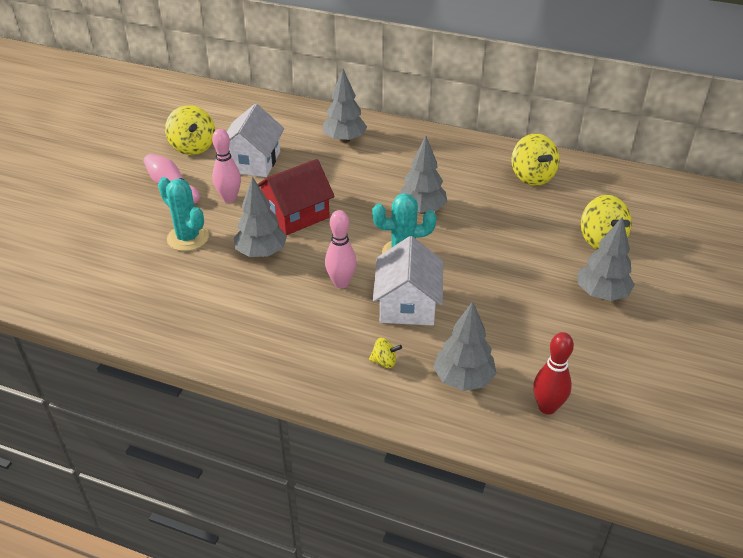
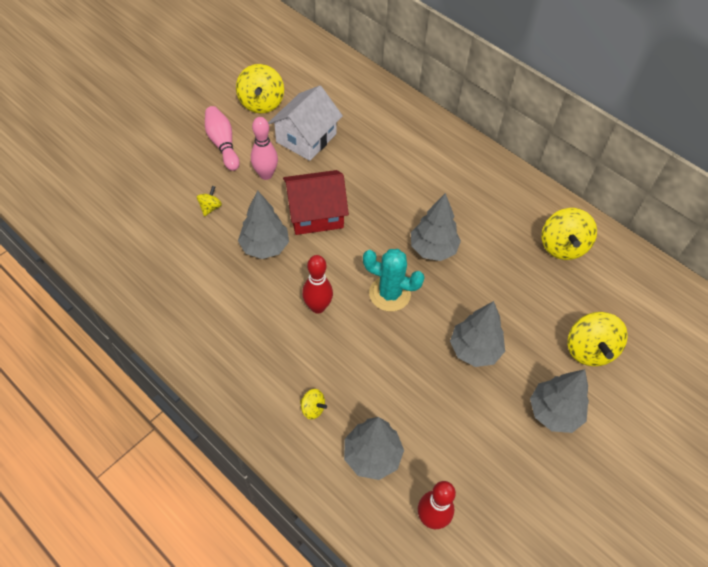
camera: 20 degrees right, 15 degrees up
(188, 238) = (210, 207): turquoise cactus -> yellow spinning top
(341, 283) = (317, 307): pink bowling pin -> red bowling pin
(344, 139) = (402, 139): grey tree -> grey tree (474, 350)
(407, 304) = (364, 353): white house -> none

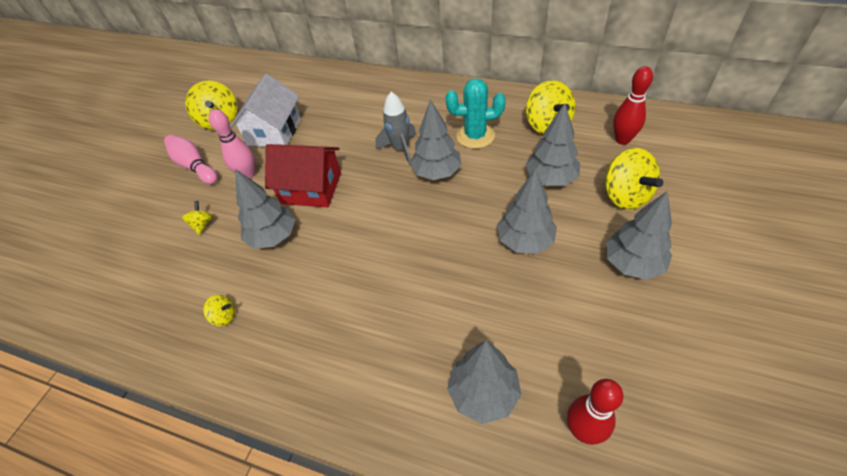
camera: 15 degrees left, 5 degrees down
(313, 408) = (395, 373): yellow spinning top -> yellow spinning top (224, 316)
(315, 213) = (311, 188): red house -> red house turned 45 degrees clockwise
(317, 307) = (352, 269): red bowling pin -> red bowling pin (622, 140)
(389, 294) = (417, 227): turquoise cactus -> turquoise cactus (475, 136)
(412, 209) = (400, 149): none -> grey rocket
(532, 302) = (551, 179): none -> grey tree

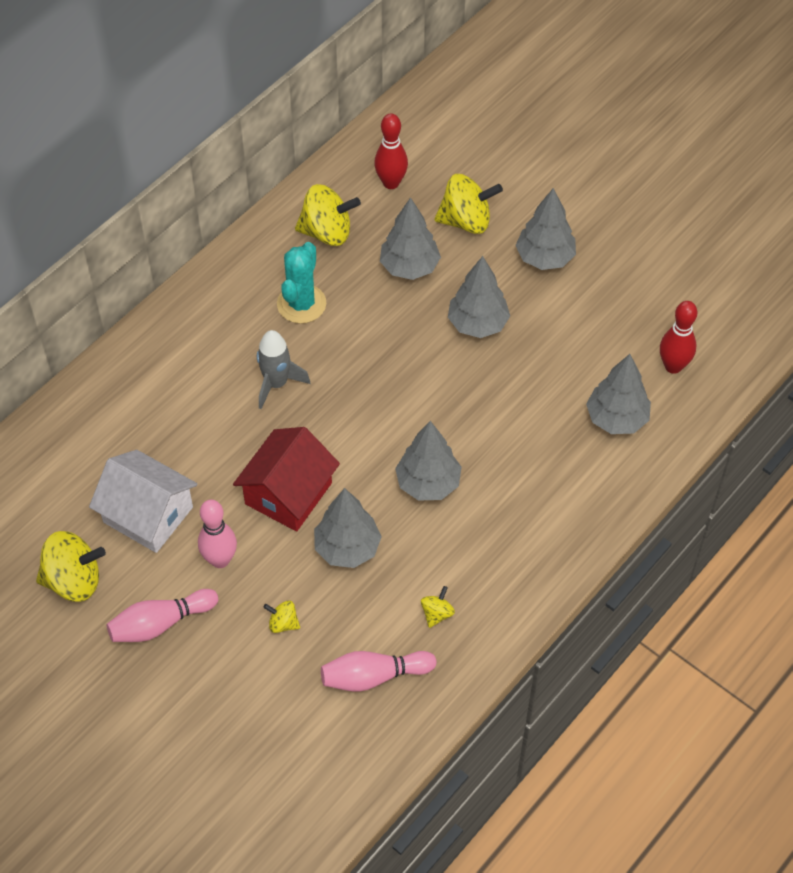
camera: 75 degrees left, 5 degrees up
(162, 294) = (374, 676): none -> pink bowling pin
(436, 173) = (339, 362): grey tree -> grey tree (428, 483)

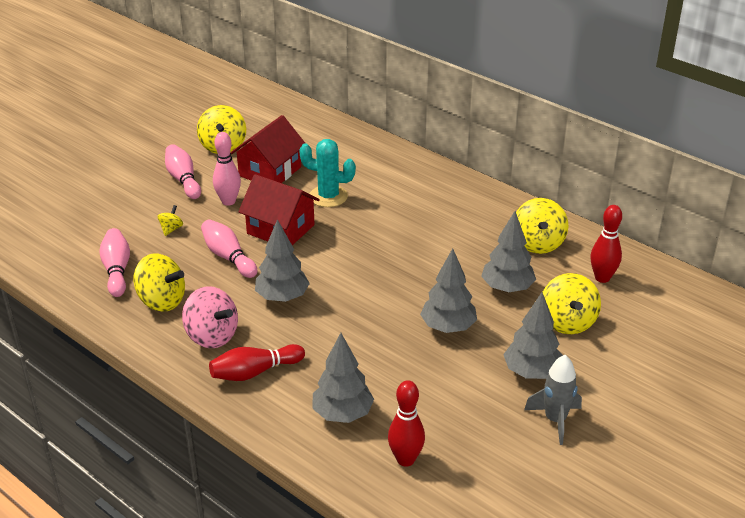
camera: 90 degrees right, 20 degrees down
(148, 514) = (270, 171): white house -> red house
(276, 384) = (381, 222): grey rocket -> grey rocket (555, 420)
(301, 304) = (460, 232): turquoise cactus -> turquoise cactus (328, 196)
(347, 548) = (228, 257): grey tree -> pink bowling pin
(437, 613) = (162, 301): yellow spinning top -> yellow spinning top, size x2.05
(500, 551) = (212, 336): none -> pink spinning top
(559, 502) = (255, 372): none -> red bowling pin

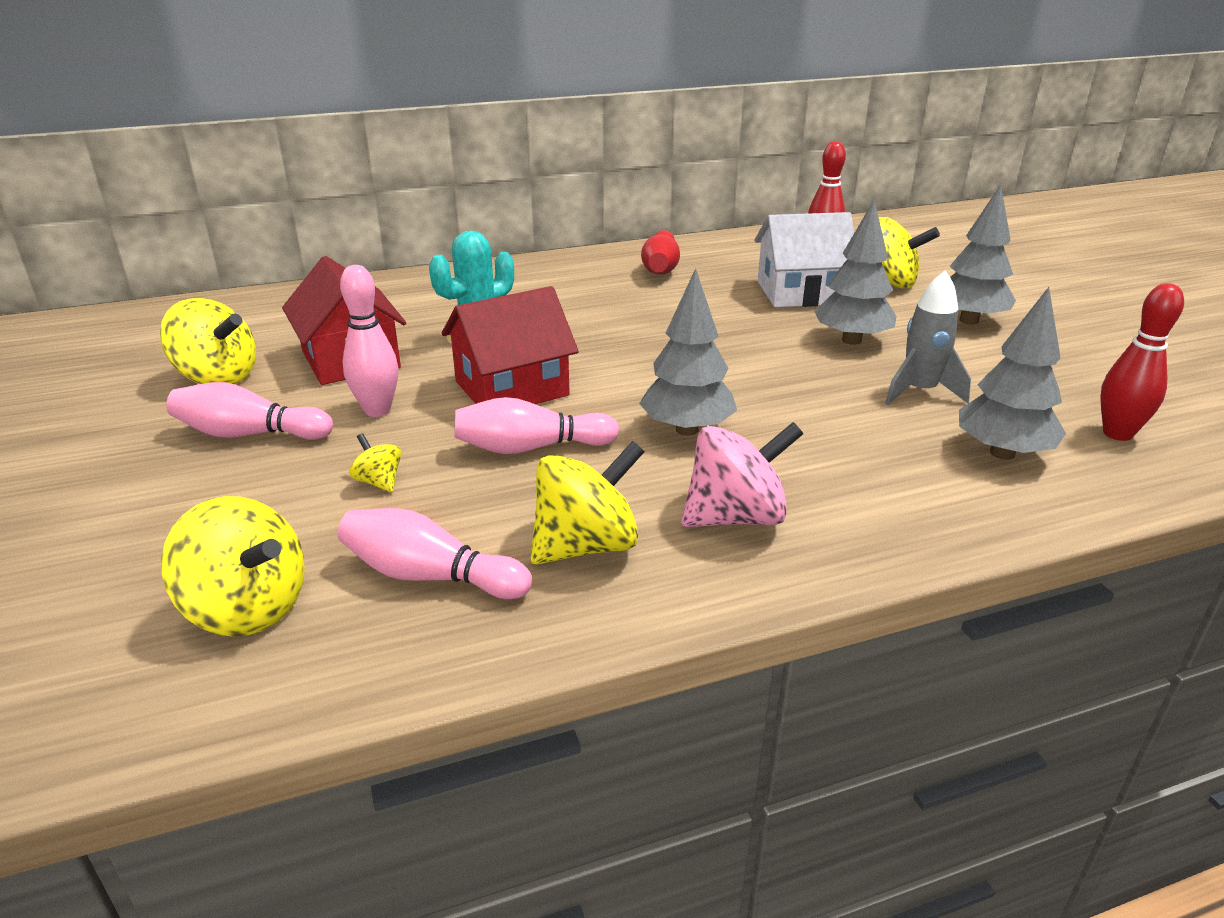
camera: 60 degrees left, 5 degrees down
(255, 372) = (862, 500): red bowling pin -> red bowling pin (661, 267)
(507, 288) = (800, 292): grey tree -> white house
(537, 244) = (730, 259): yellow spinning top -> yellow spinning top (247, 609)
(555, 420) = (1062, 331): grey rocket -> grey rocket (919, 392)

